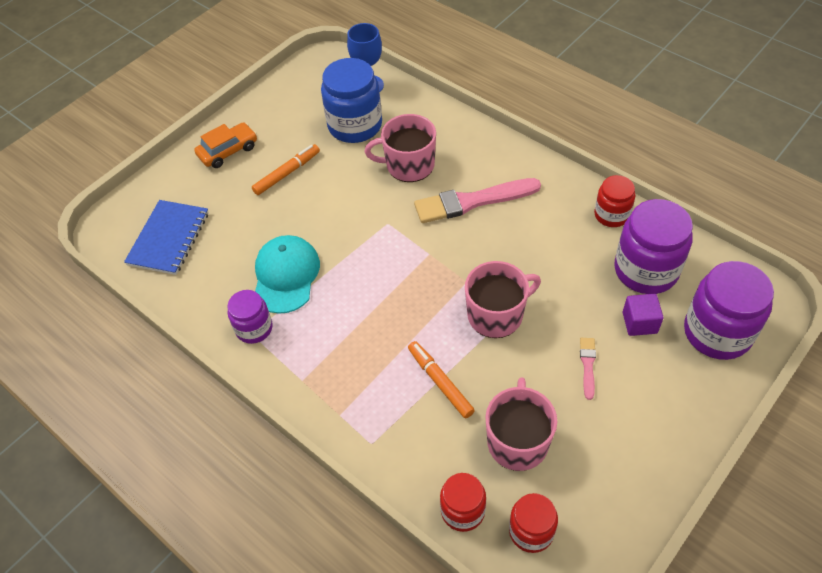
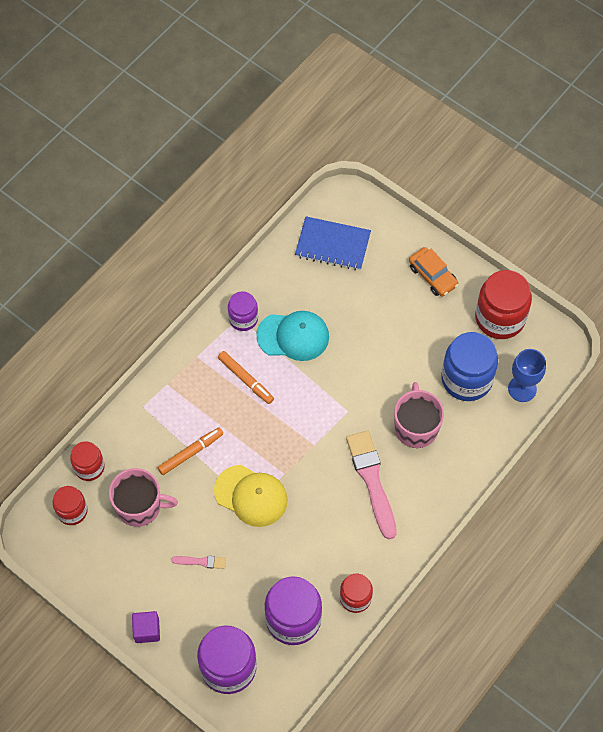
camera: 85 degrees right, 10 degrees up
(287, 100) = (500, 318): none -> red jar
(287, 173) = (405, 326): orange marker -> orange marker (246, 379)
(496, 314) = (251, 496): pink mug -> yellow cap
(639, 323) = (239, 606): purple cube -> purple cube (147, 630)

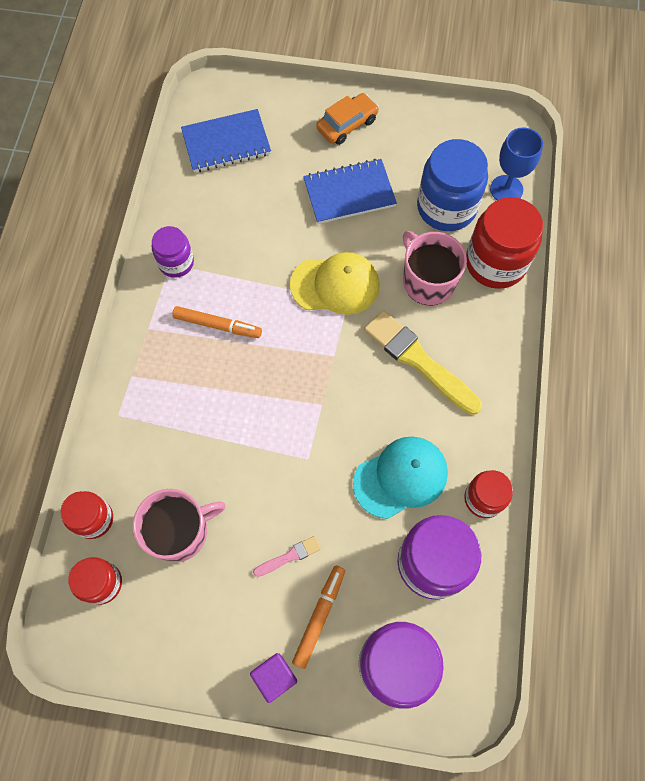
camera: 30 degrees left, 5 degrees up
(191, 453) = (203, 438): orange marker -> orange marker (319, 616)
(251, 496) = (300, 449): yellow cap -> yellow cap (335, 285)
(293, 336) = (241, 254): turquoise cap -> turquoise cap (401, 477)
(372, 480) = (418, 360): pink brush -> yellow brush
(400, 330) = (349, 193): none -> blue notebook
(432, 276) = (347, 124): orange car -> orange car turned 60 degrees counterclockwise
(500, 318) = (439, 132): red jar -> red jar (495, 263)

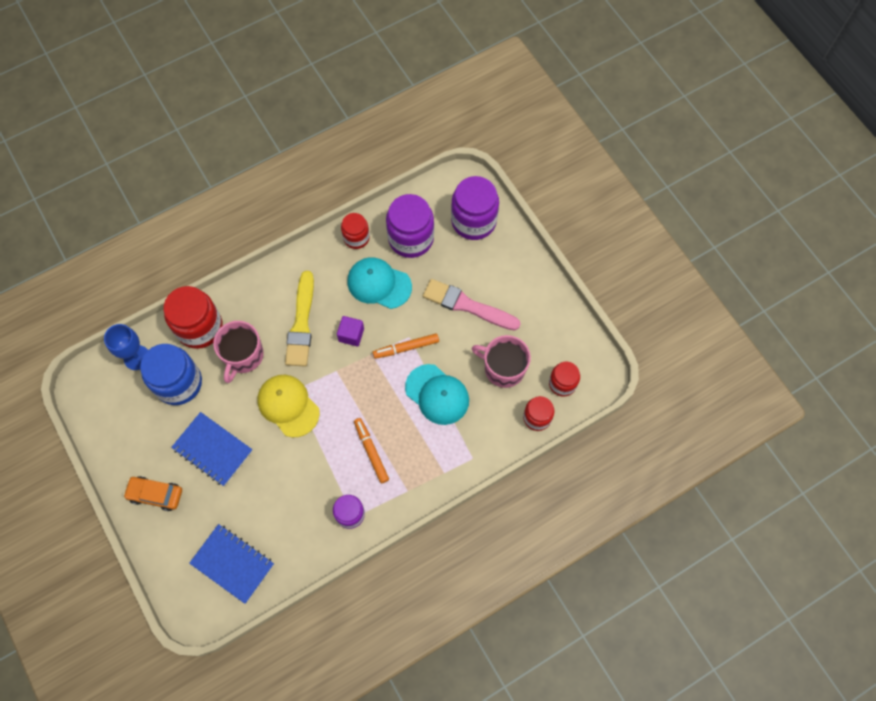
camera: 130 degrees left, 0 degrees up
(216, 435) = (437, 394): none -> turquoise cap
(275, 677) = (528, 267): purple cube -> purple cube (351, 335)
(289, 556) = (467, 305): pink brush -> pink brush, size x2.16
(319, 616) = (483, 269): orange marker -> orange marker (406, 348)

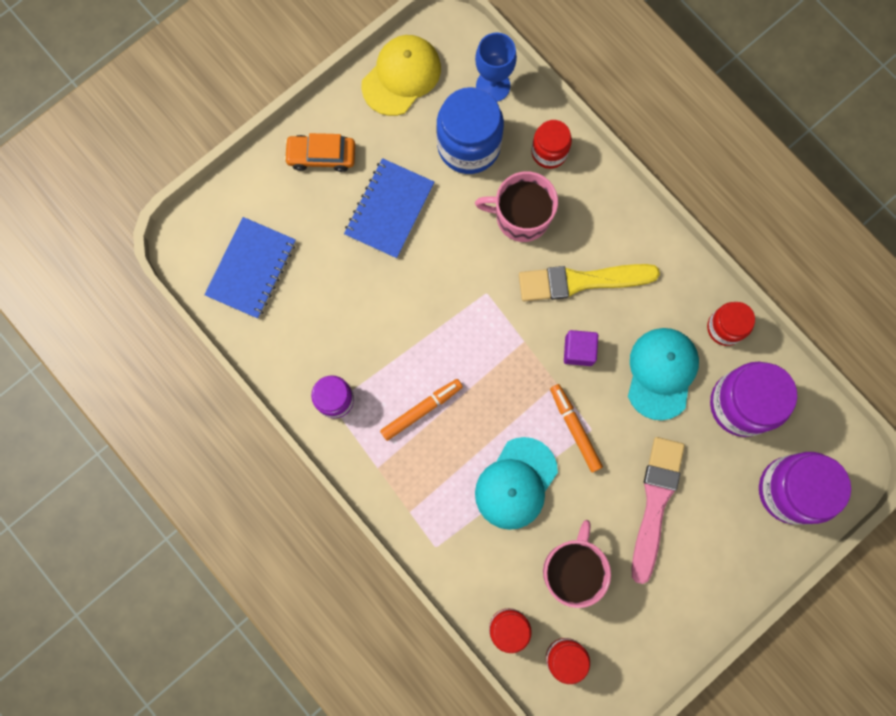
camera: 80 degrees right, 10 degrees up
(155, 494) = (321, 156): orange car -> orange car turned 90 degrees counterclockwise
(199, 327) = (549, 152): red jar -> red jar, size x0.58
(288, 406) = (464, 290): yellow cap -> yellow cap (401, 76)

